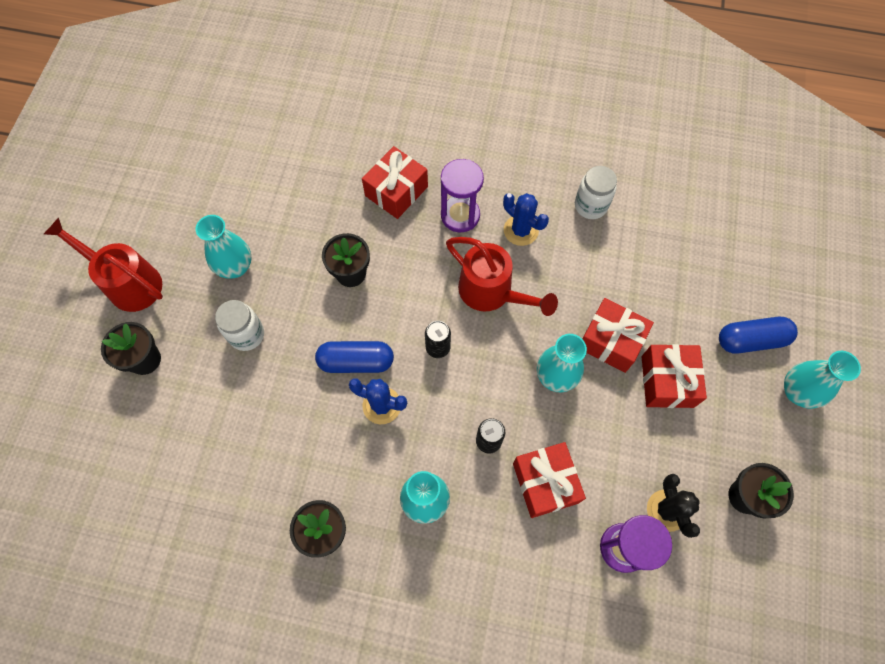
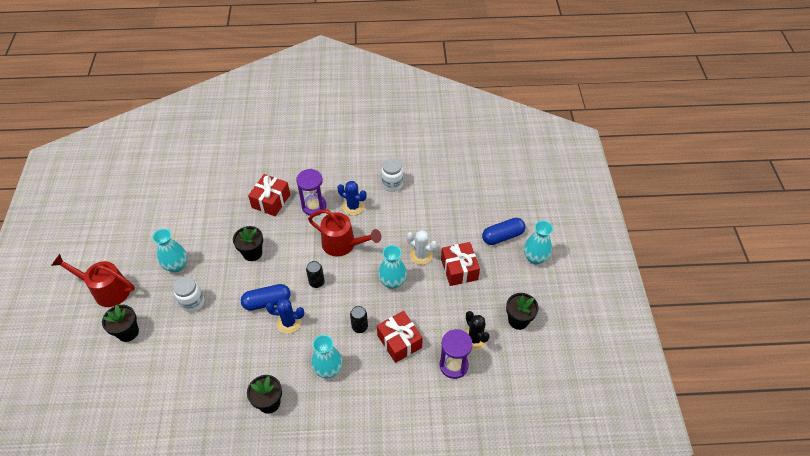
camera: 15 degrees left, 15 degrees down
(611, 341) = (421, 255): red gift -> white cactus

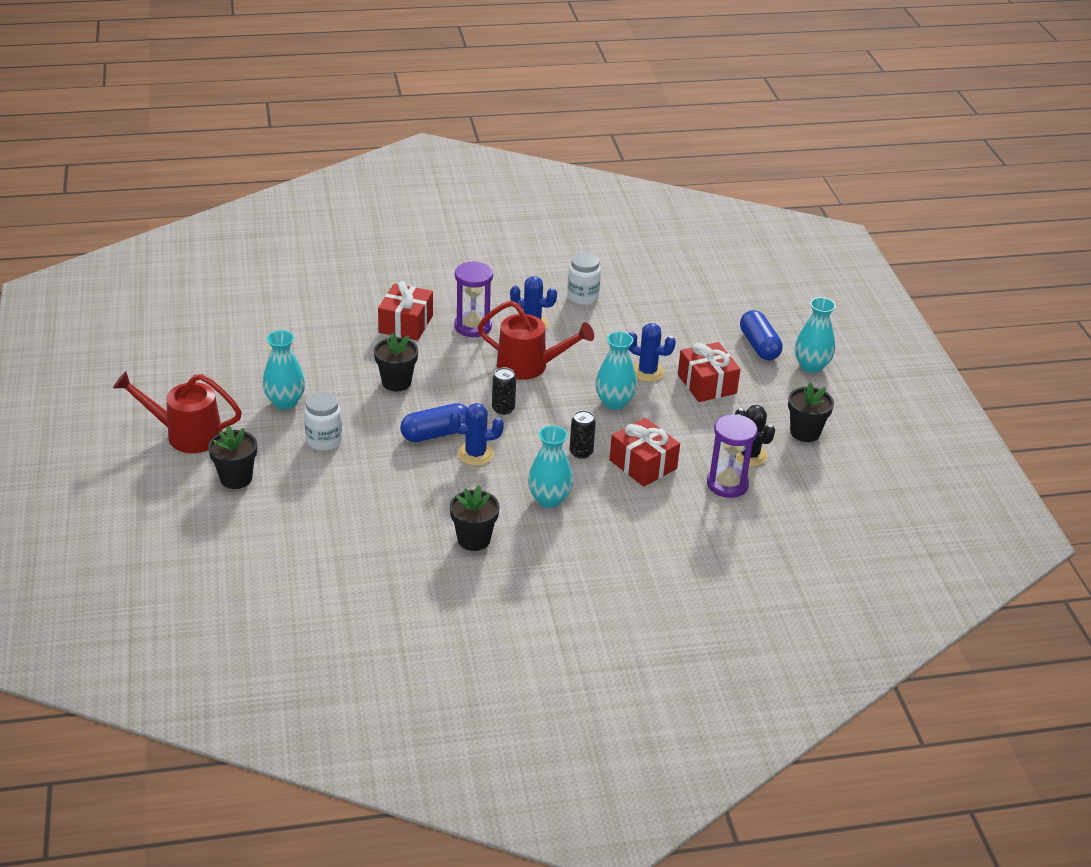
camera: 10 degrees left, 15 degrees down
(421, 255) = (647, 372): white cactus -> blue cactus
(502, 236) = (759, 346): blue capsule -> blue capsule turned 75 degrees counterclockwise

